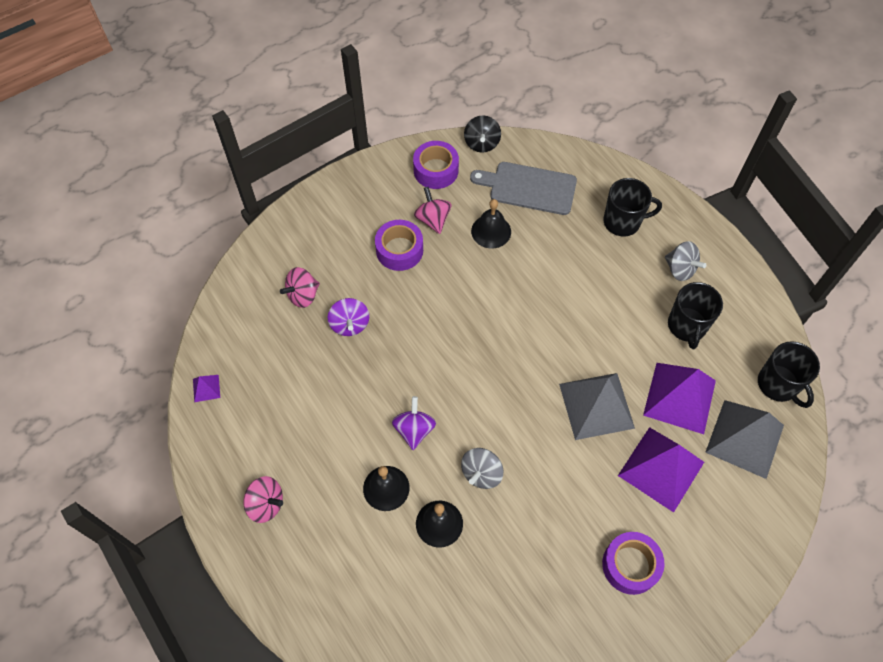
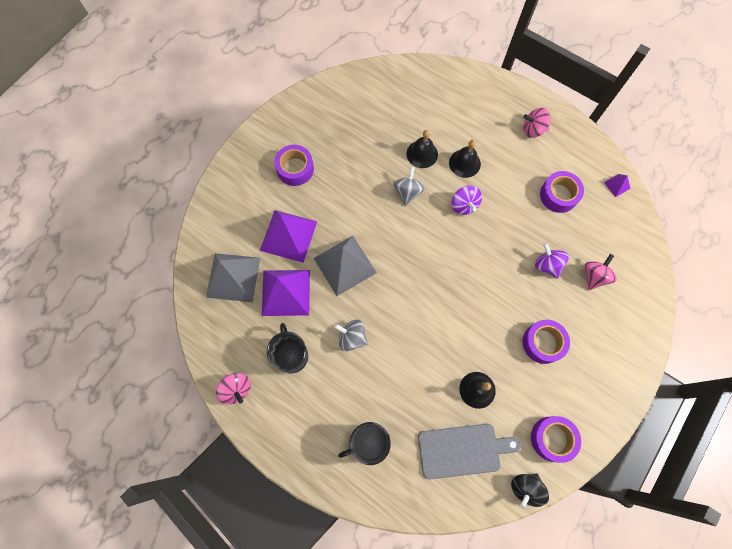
camera: 160 degrees right, 10 degrees up
(287, 401) = (558, 195): none -> purple tape
(433, 219) = (530, 383): pink spinning top -> pink spinning top (236, 389)
(481, 143) = (525, 488): black spinning top -> black spinning top turned 120 degrees counterclockwise
(680, 269) = (307, 409): grey spinning top -> grey spinning top (352, 337)
(778, 384) = (213, 329): black mug -> none

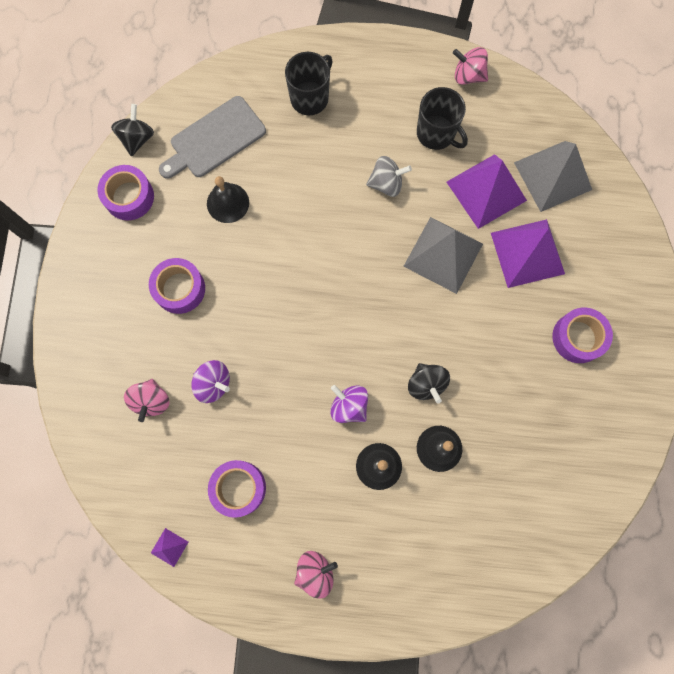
camera: 150 degrees right, 5 degrees up
(407, 192) = (426, 384): grey spinning top -> black spinning top

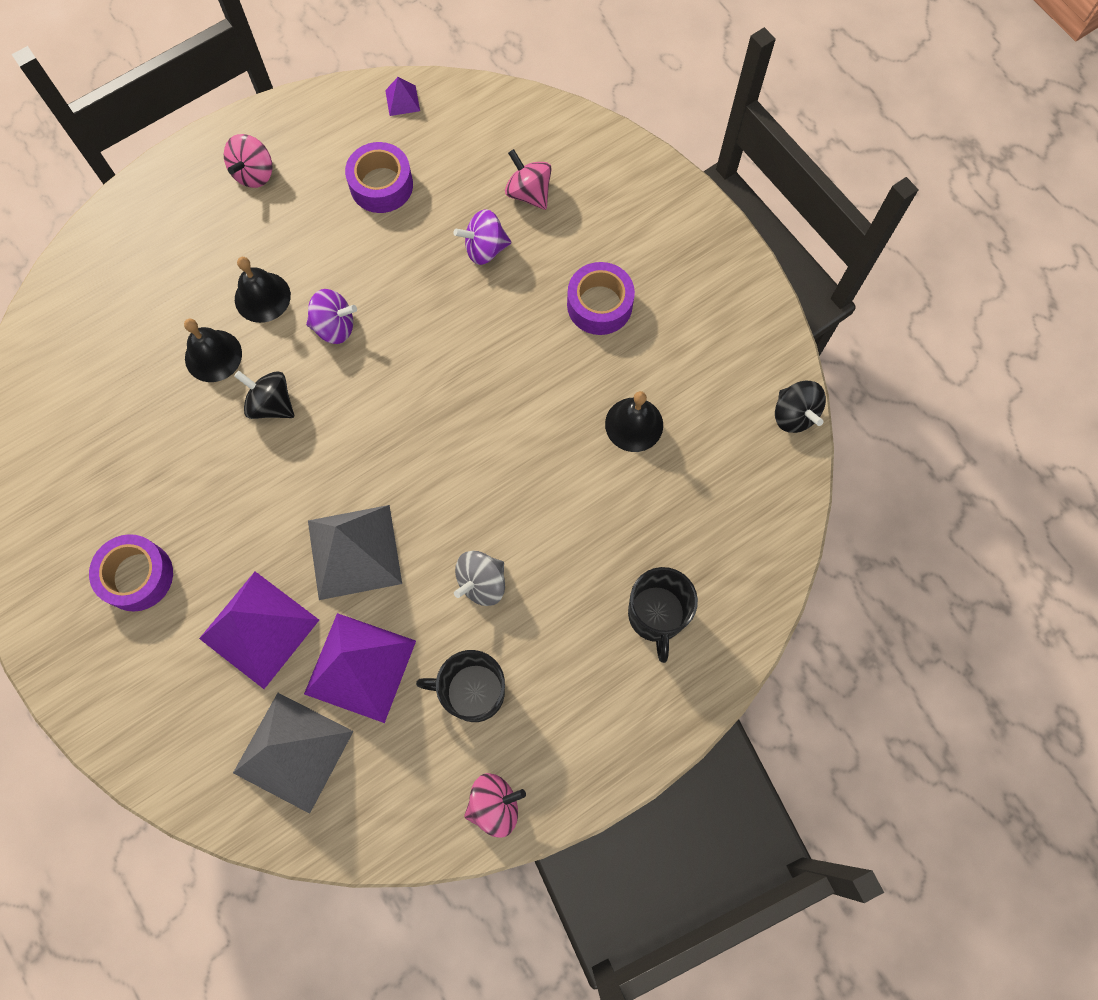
camera: 140 degrees right, 5 degrees down
(129, 197) = (739, 350): purple tape -> none
(214, 139) = (714, 480): grey cutting board -> none

